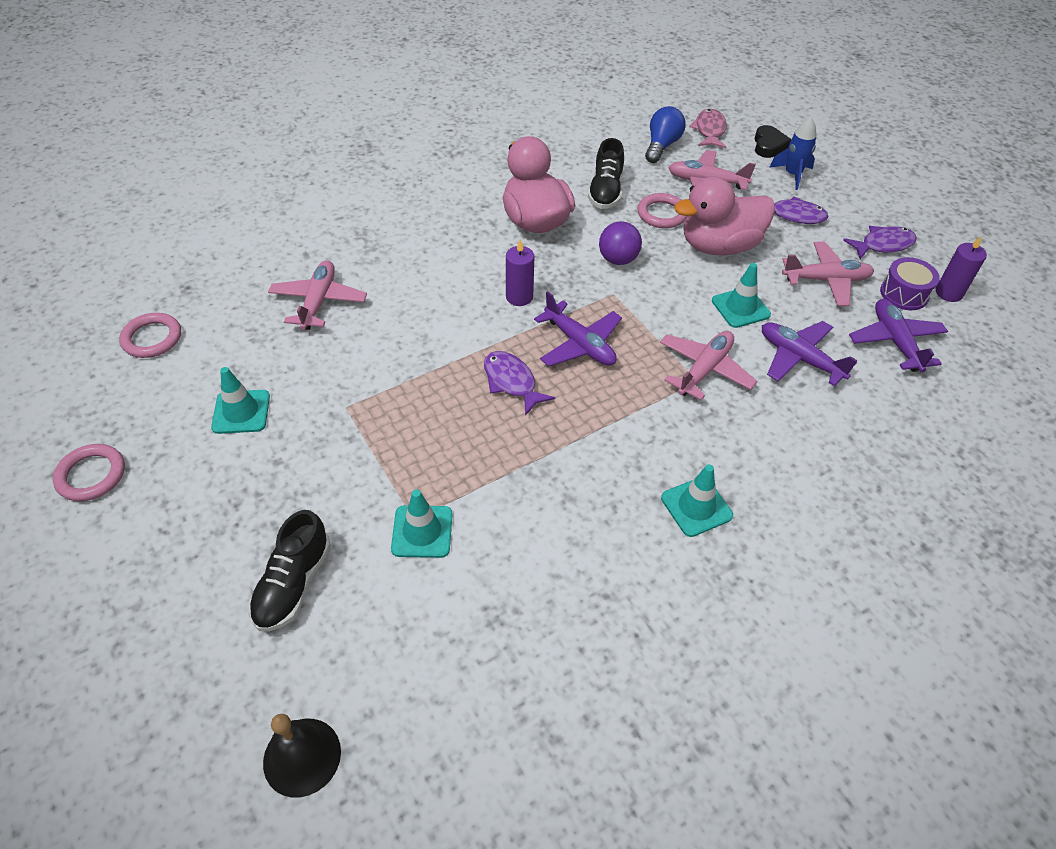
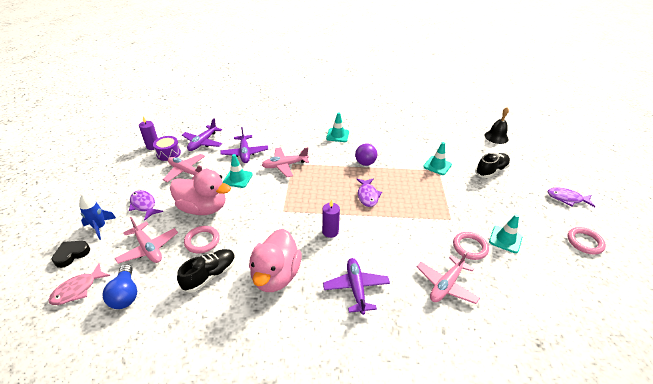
camera: 145 degrees left, 10 degrees down
(152, 338) = (561, 310): pink ring -> pink ring (470, 247)
(579, 344) = (323, 196): purple plane -> purple plane (356, 288)
(618, 259) = (259, 226): purple ball -> purple ball (365, 163)
(661, 146) = (125, 294): blue light bulb -> blue light bulb turned 75 degrees counterclockwise
(883, 245) = (136, 173): purple fish -> purple fish (567, 198)

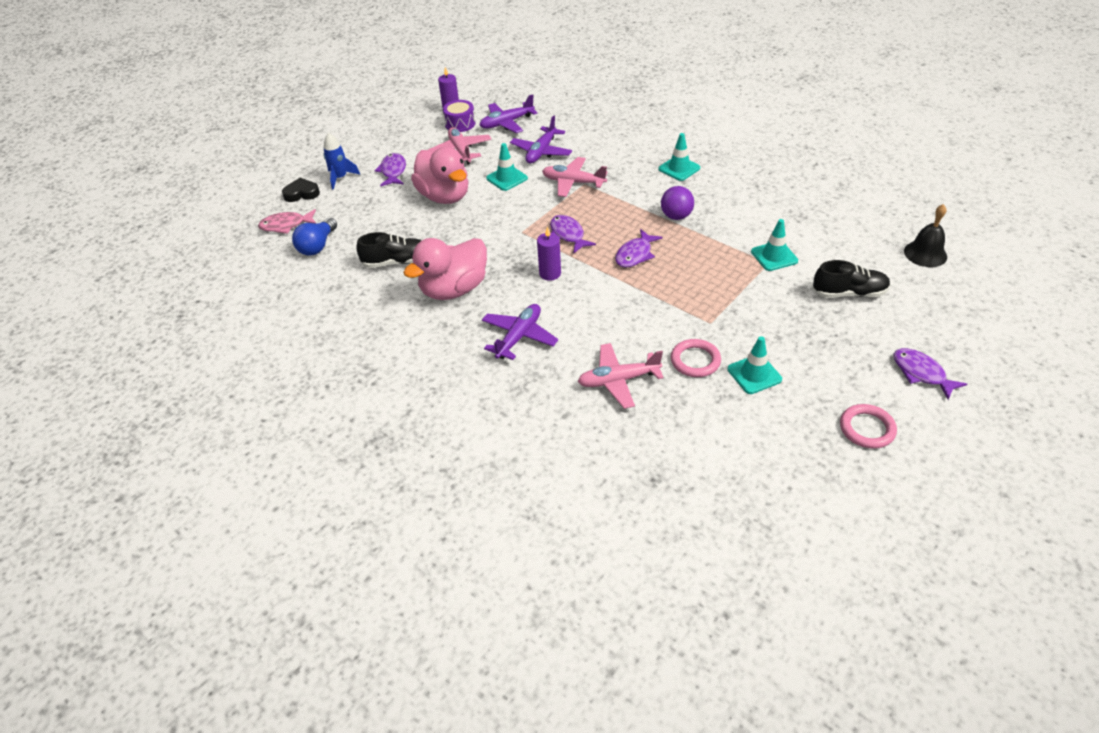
camera: 40 degrees right, 5 degrees up
(148, 248) = (365, 215): pink plane -> none
(202, 241) = (416, 228): pink ring -> none
(315, 200) = (568, 235): none -> purple fish

